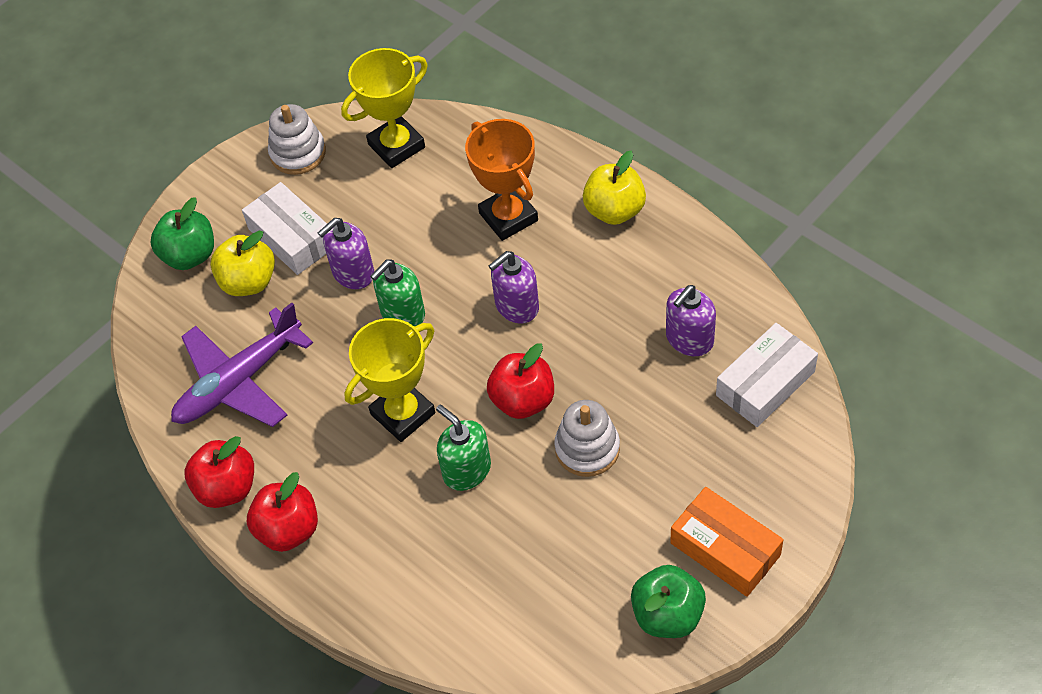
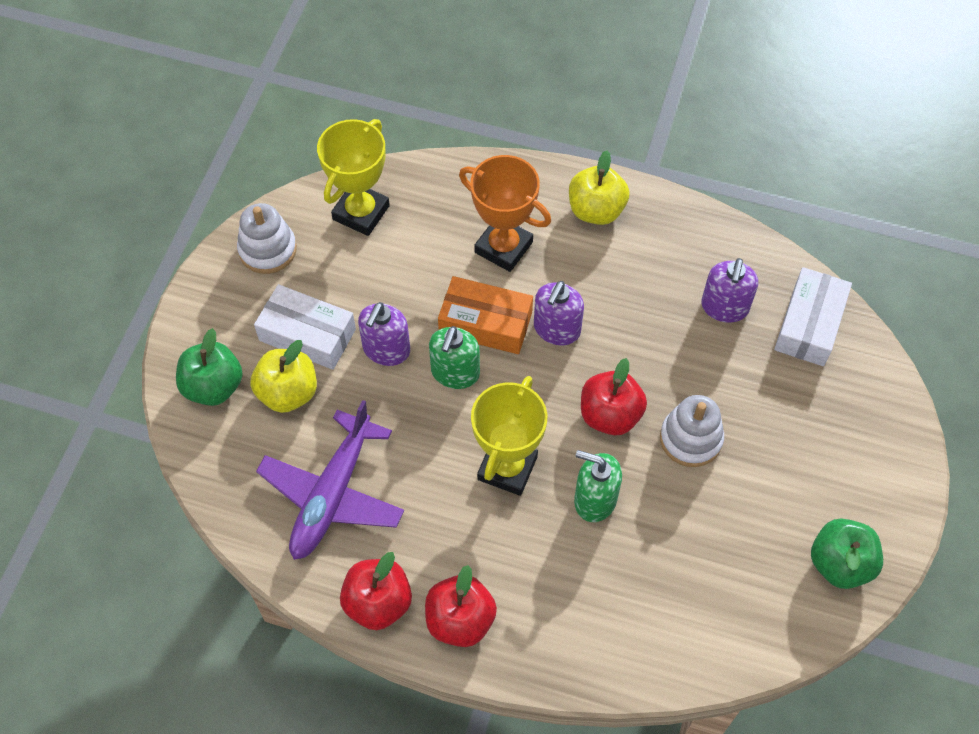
camera: 30 degrees left, 5 degrees up
(725, 549) = (855, 485): orange box -> orange box (485, 323)

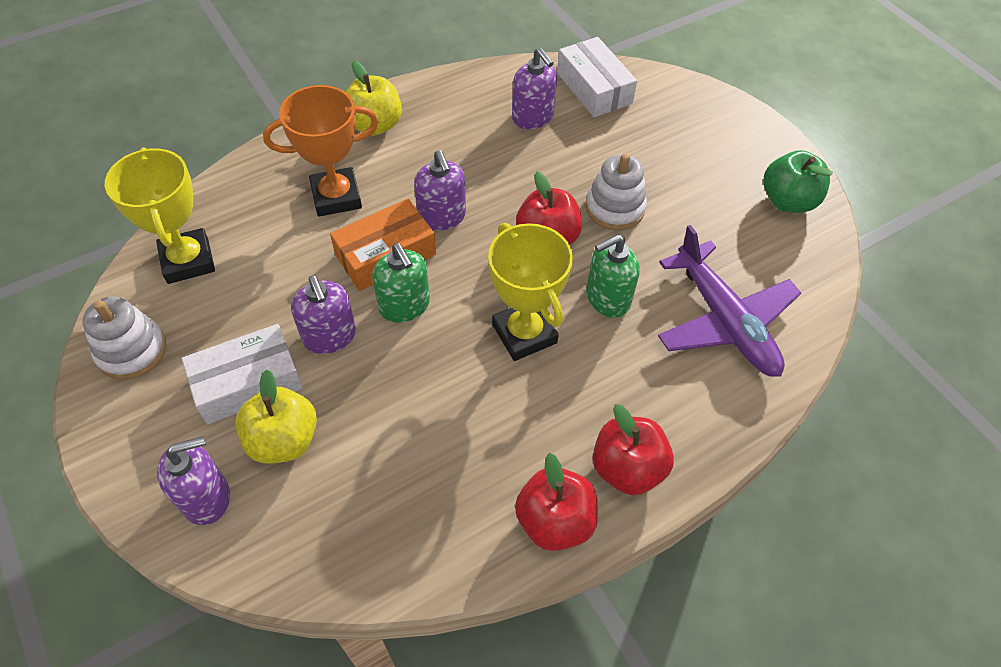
camera: 50 degrees left, 5 degrees down
(213, 386) = (206, 497): green apple -> purple soap dispenser
(332, 494) = (418, 479): purple plane -> purple plane (725, 321)

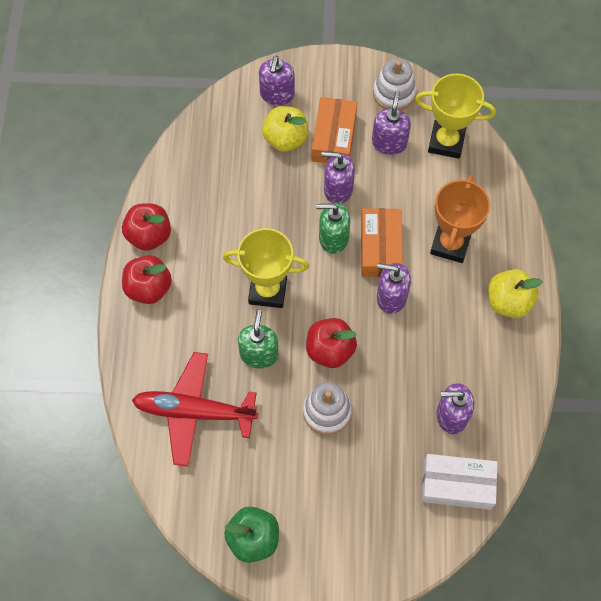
camera: 125 degrees right, 10 degrees up
(222, 317) = (389, 143): none -> purple soap dispenser
(248, 383) = (334, 137): white box -> orange box
(725, 321) = (194, 412): purple plane -> red plane

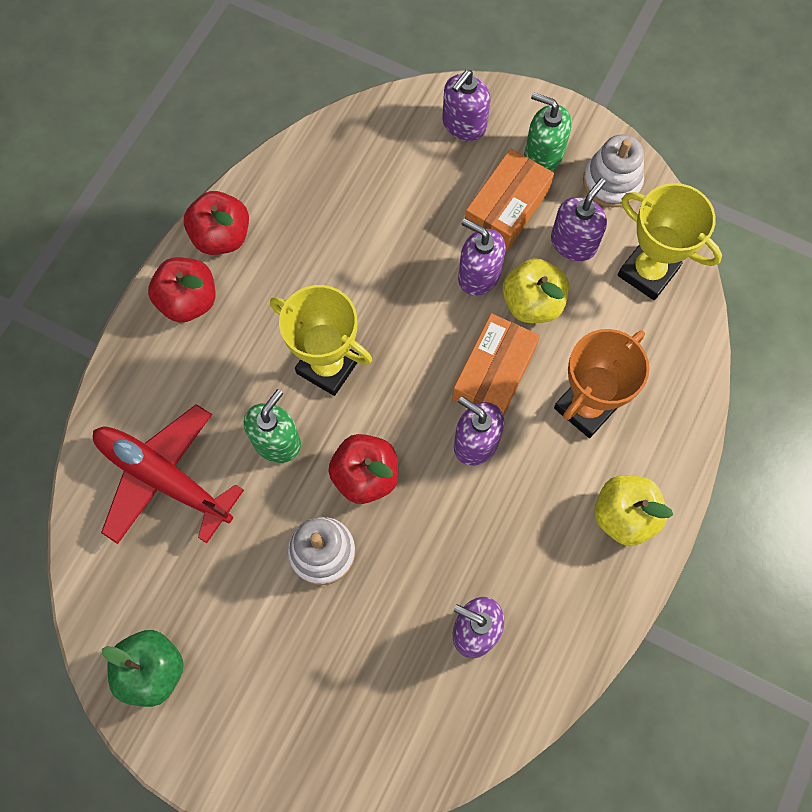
camera: 25 degrees right, 5 degrees up
(285, 139) = (446, 185): yellow apple -> yellow apple (532, 303)
(333, 238) = (441, 335): green soap dispenser -> green soap dispenser (543, 155)
(457, 484) = (437, 724): white box -> none

